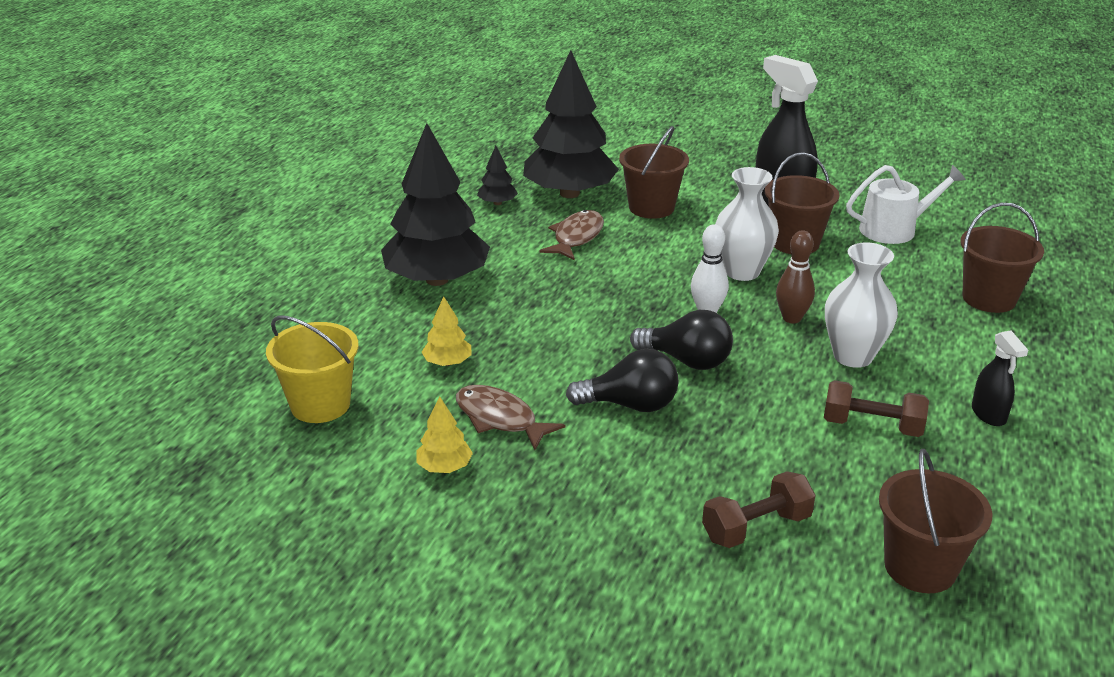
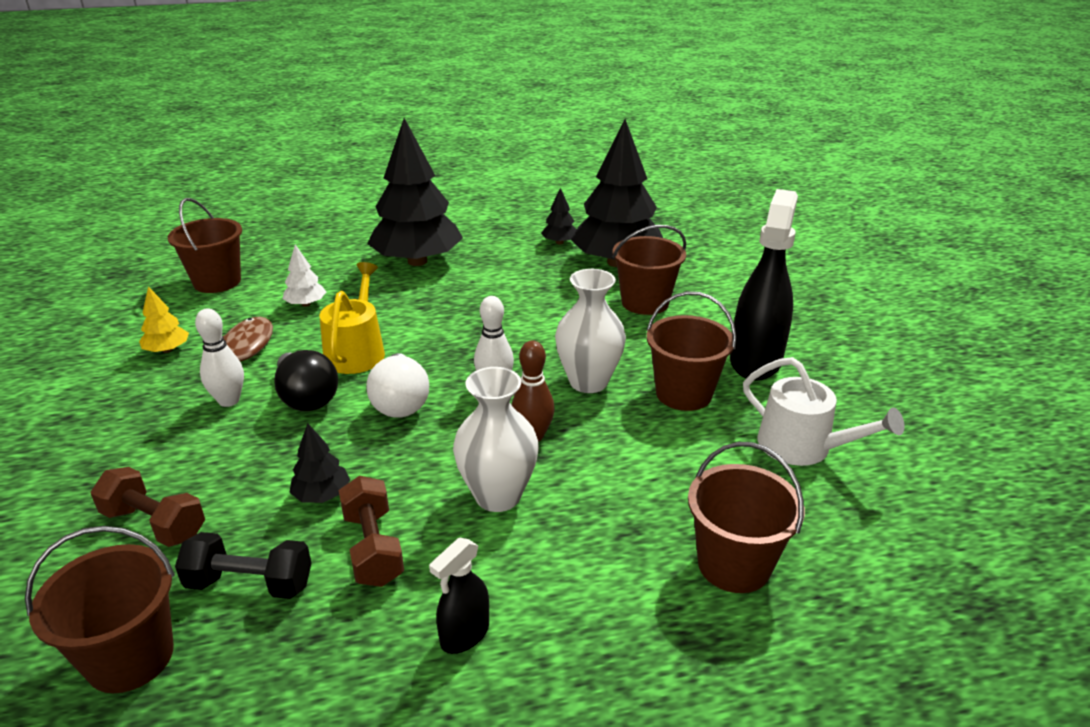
camera: 55 degrees right, 0 degrees up
(320, 405) = (217, 282): yellow bucket -> brown bucket
(447, 363) = (306, 304): yellow tree -> white tree
(576, 237) = (548, 289): brown fish -> none
(576, 359) = (356, 351): none -> yellow watering can
(591, 448) = (229, 401): none -> white bowling pin
(687, 361) = (400, 402): black light bulb -> white light bulb
(786, 432) = (322, 495): none -> black tree
(873, 492) = (250, 584): none -> black dumbbell

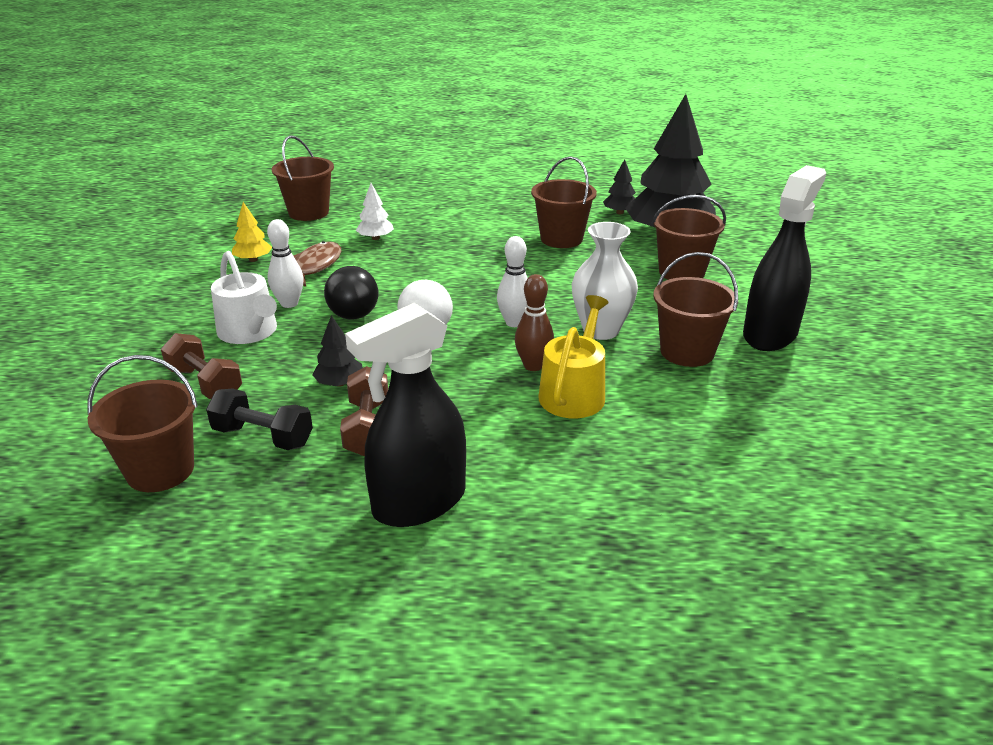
camera: 15 degrees right, 0 degrees up
(356, 351) = (405, 280): yellow watering can -> yellow watering can (574, 392)
(417, 261) = (483, 214): black tree -> none
(464, 635) = (419, 502): black spray bottle -> black spray bottle, size x2.01
(498, 496) = (485, 406): white vase -> none
(734, 565) = (676, 493): brown bucket -> brown bucket (561, 239)
(802, 447) = (785, 411): white watering can -> white watering can (250, 332)

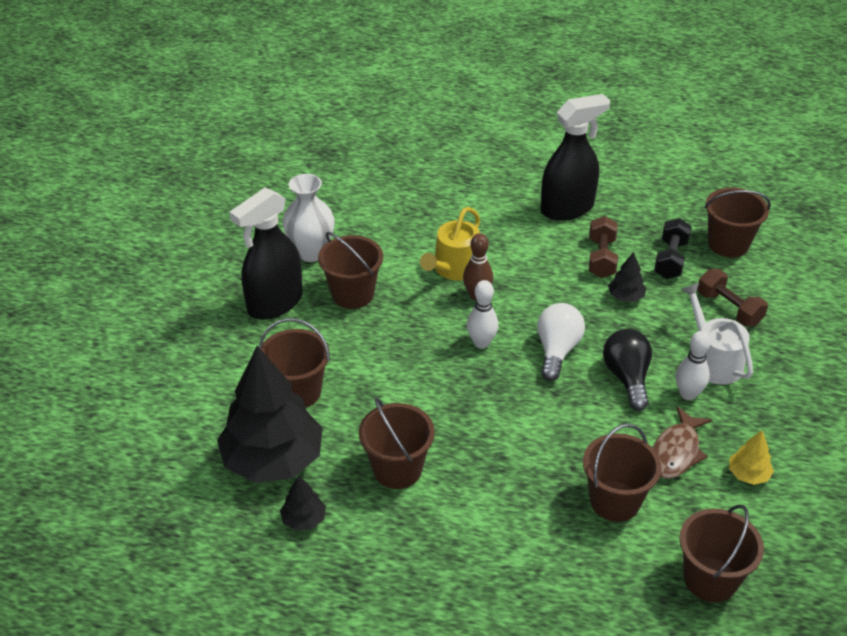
camera: 170 degrees left, 10 degrees up
(263, 436) = (670, 259): black dumbbell -> black dumbbell turned 75 degrees clockwise
(375, 238) = (615, 501): white tree -> brown bucket
(601, 330) = (410, 325): white vase -> white vase (311, 252)

